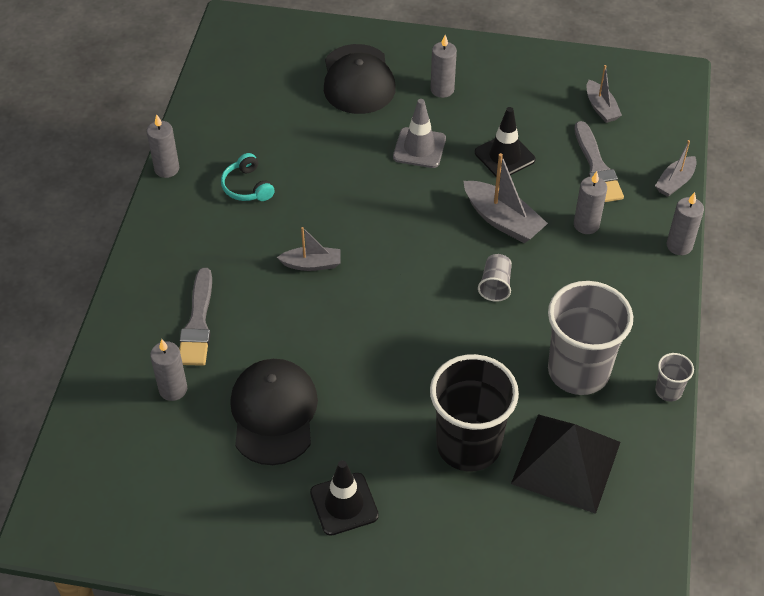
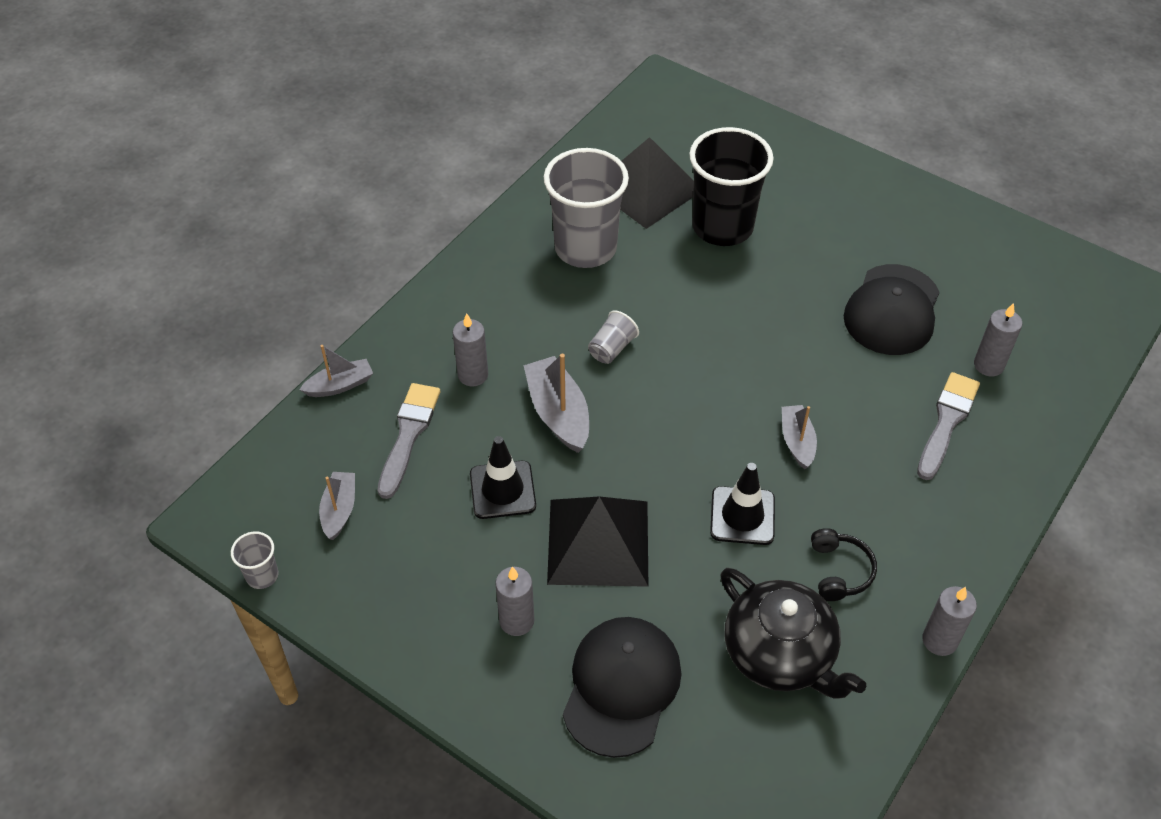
camera: 155 degrees left, 0 degrees up
(247, 187) = (839, 571): turquoise headphones -> black headphones
(268, 127) = (780, 654): none -> black teapot
(312, 264) = (797, 441): grey boat -> grey boat turned 60 degrees clockwise
(344, 504) = (854, 222): black traffic cone -> black traffic cone (742, 516)
(419, 148) = (598, 542): grey traffic cone -> black pyramid
(668, 391) = (518, 207): grey cup -> grey cup (262, 575)
(679, 245) = (397, 320): grey candle -> none

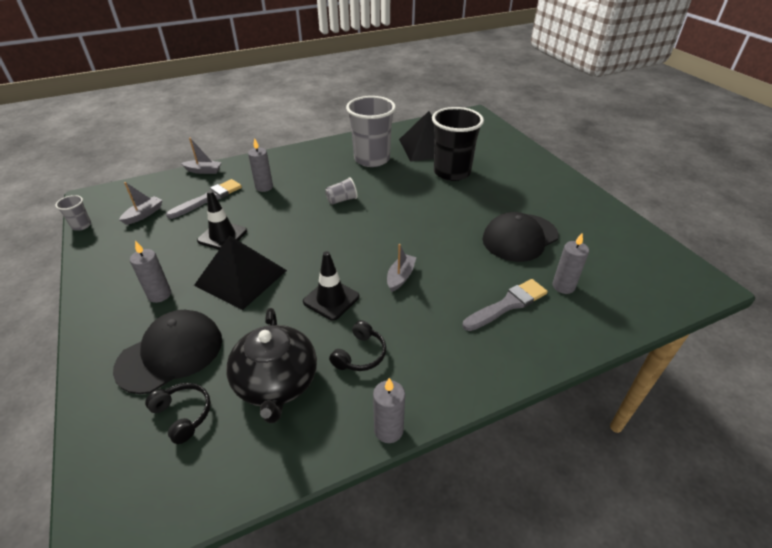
camera: 30 degrees right, 10 degrees down
(558, 413) = (286, 216): grey boat -> none
(715, 744) = (183, 414): none -> black headphones

